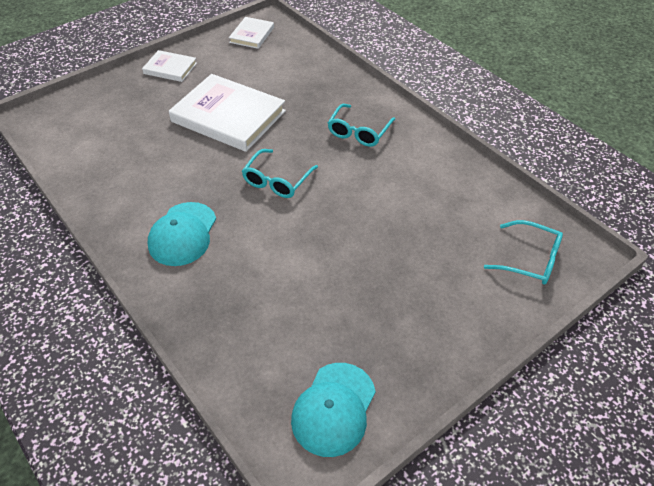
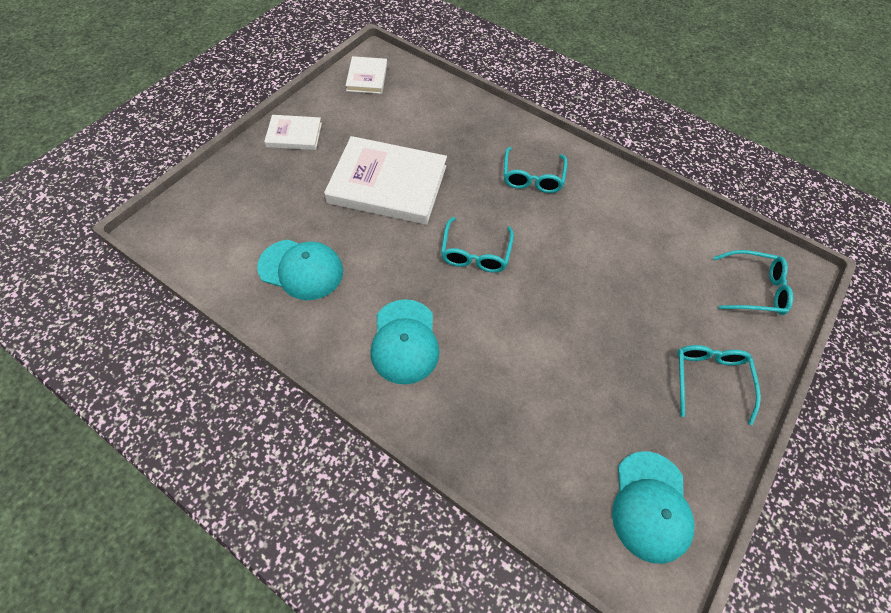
camera: 20 degrees left, 10 degrees up
(126, 165) = (301, 269): none -> turquoise cap
(444, 323) = (709, 380): none -> turquoise glasses

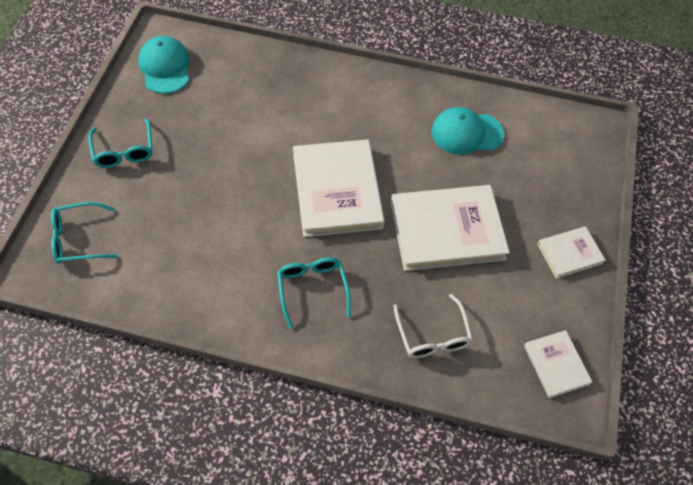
camera: 160 degrees right, 0 degrees up
(404, 341) = (360, 108): turquoise cap -> none
(447, 119) = (432, 335): none -> white glasses
(475, 253) = (337, 191): turquoise glasses -> white book

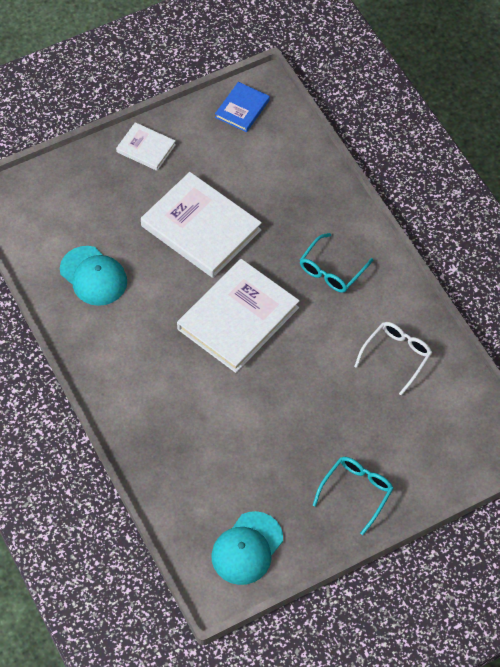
camera: 130 degrees left, 0 degrees up
(79, 239) = (453, 445): turquoise glasses -> none
(432, 335) = (291, 182): white glasses -> white glasses (396, 356)
(556, 365) = (242, 109): white book -> blue book

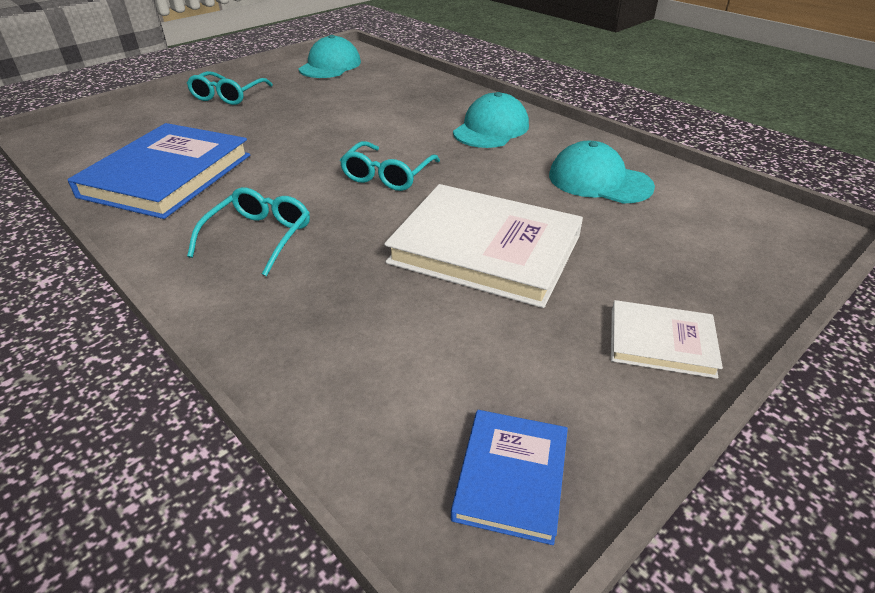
camera: 165 degrees right, 20 degrees down
(135, 367) = (491, 129): none -> turquoise cap
(238, 318) = (387, 175): white book -> turquoise glasses
(396, 356) = (167, 175): white glasses -> blue book

